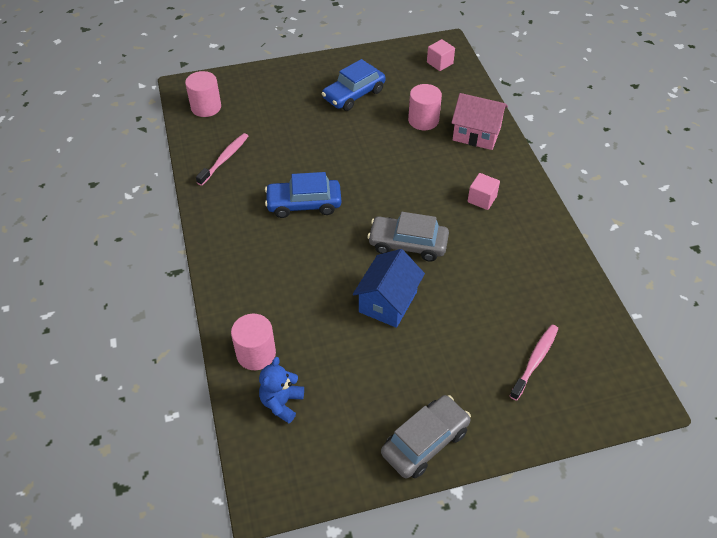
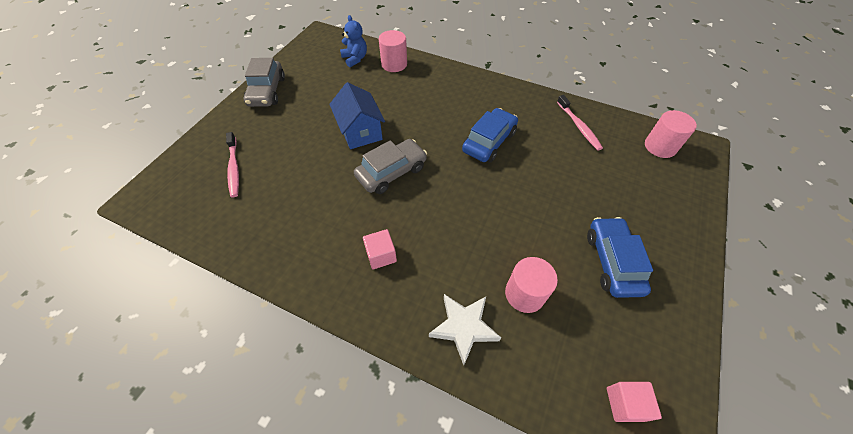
camera: 130 degrees right, 5 degrees up
(476, 134) = (463, 327): pink house -> white star

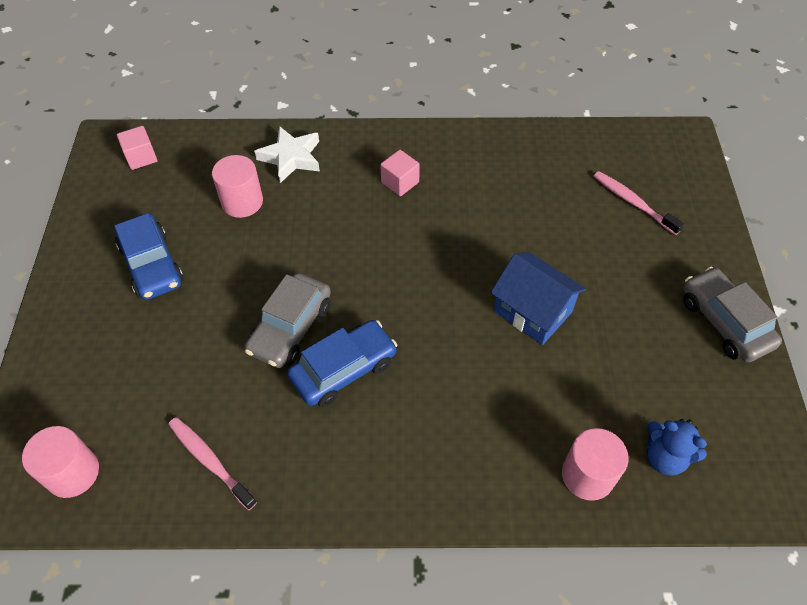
camera: 155 degrees right, 0 degrees up
(391, 172) = (449, 270): grey car -> grey car (290, 328)
(489, 142) = (344, 369): blue car -> blue car turned 135 degrees counterclockwise

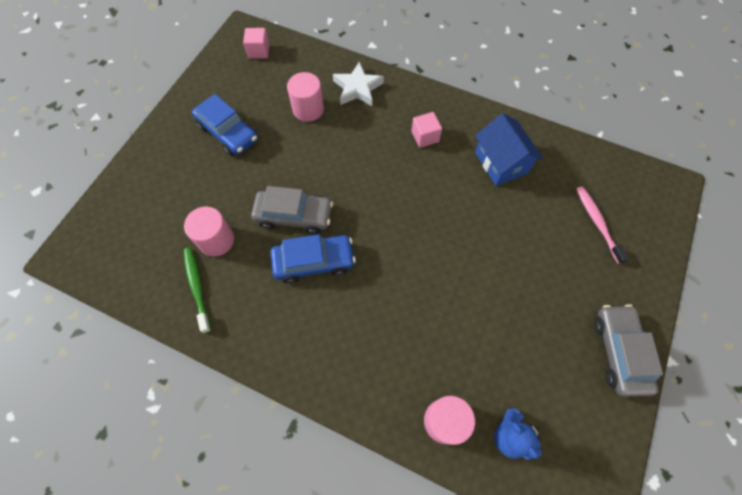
camera: 25 degrees right, 10 degrees up
(73, 473) = (113, 256): pink cylinder -> pink cylinder (216, 240)
(152, 265) = (228, 132): blue car -> blue car turned 45 degrees counterclockwise
(210, 461) = (197, 287): pink toothbrush -> green toothbrush
(290, 328) = (294, 216): grey car -> grey car turned 135 degrees counterclockwise
(532, 311) = (470, 277): blue house -> blue house (501, 162)

